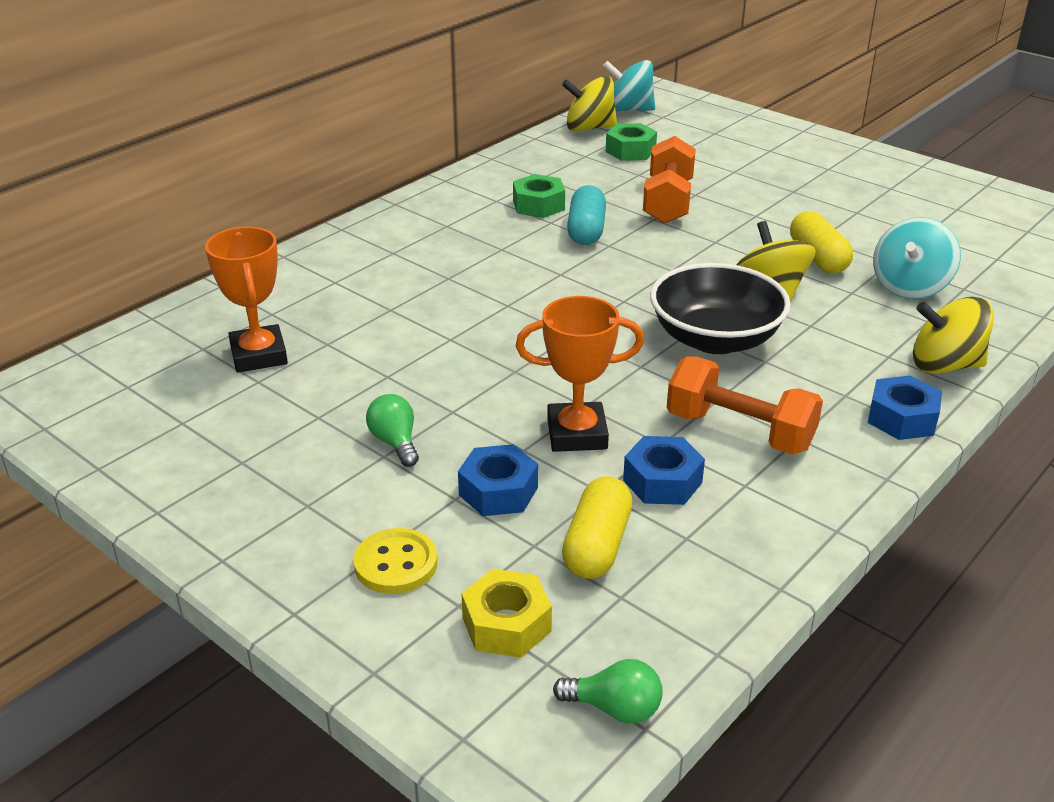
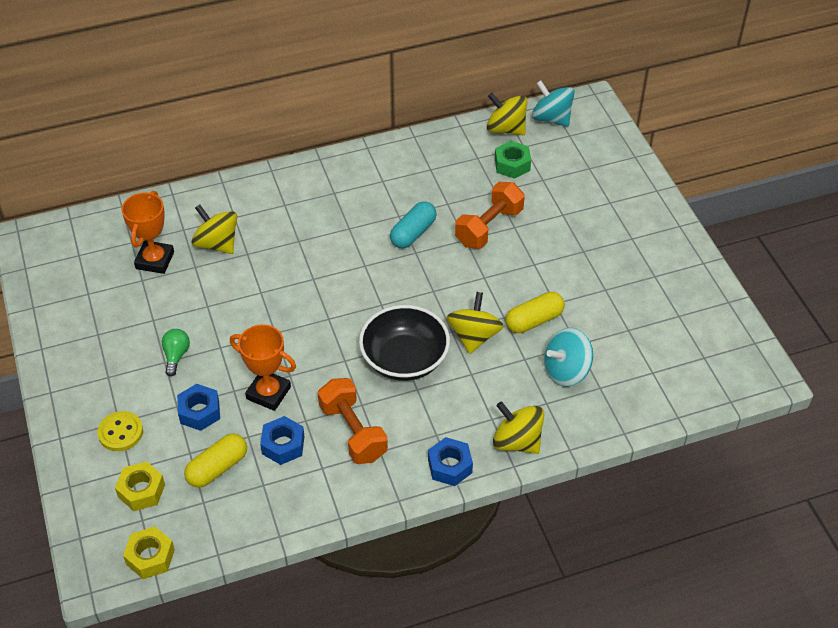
camera: 30 degrees right, 15 degrees up
(336, 312) = (217, 244): none -> yellow spinning top
(538, 205) = (404, 196): green nut -> none
(614, 708) = (150, 557): green light bulb -> yellow nut
(818, 258) = (534, 320): yellow capsule -> yellow capsule turned 45 degrees clockwise

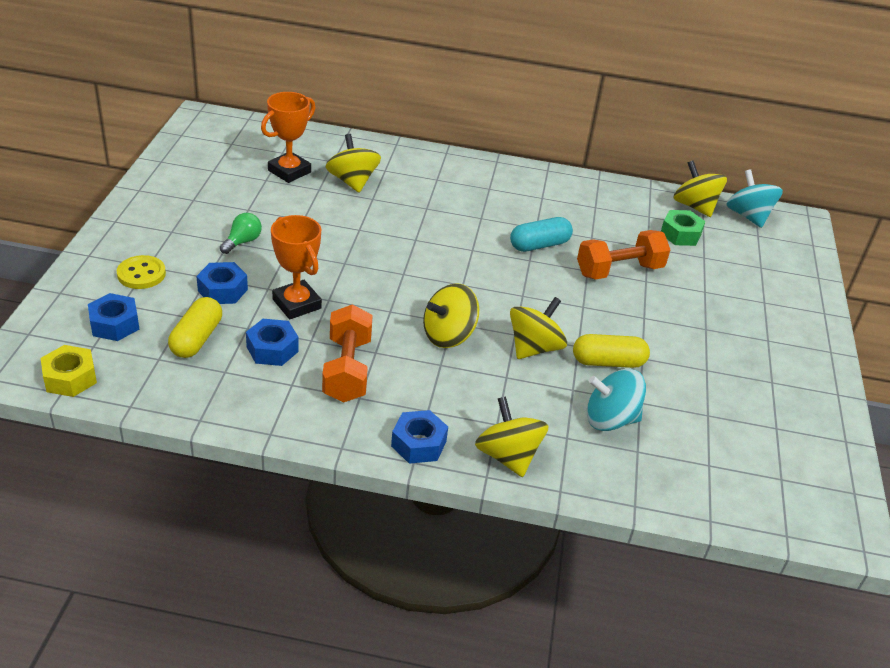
camera: 25 degrees right, 10 degrees down
(141, 491) = (115, 324): yellow nut -> blue nut
(217, 468) = (197, 339): yellow capsule -> yellow capsule turned 60 degrees counterclockwise
(404, 359) = (448, 335): black bowl -> yellow spinning top

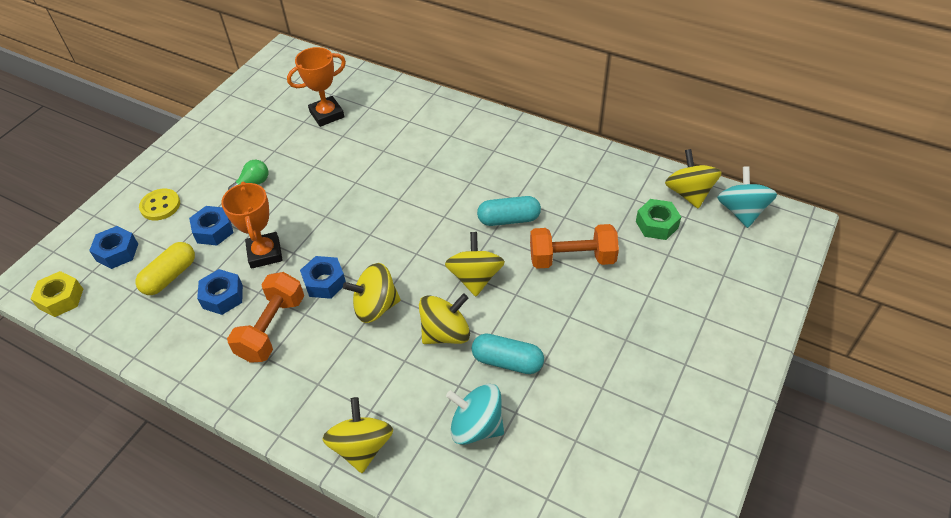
camera: 25 degrees right, 10 degrees up
(352, 181) = (375, 130): yellow spinning top -> yellow spinning top (475, 278)
(418, 443) = (292, 417): blue nut -> blue nut (324, 282)
(608, 362) = (507, 361): yellow capsule -> turquoise capsule

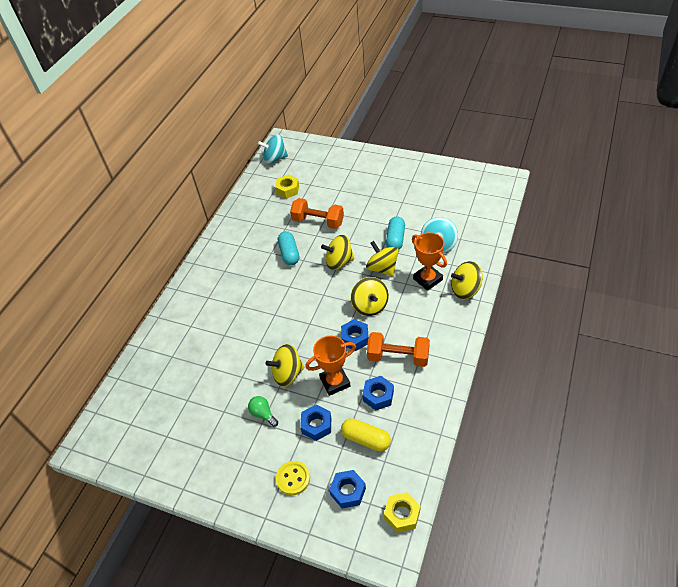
camera: 95 degrees left, 0 degrees up
(327, 114) = (179, 384): orange trophy -> orange trophy (427, 279)
(572, 259) = (318, 221): orange dumbbell -> orange dumbbell turned 60 degrees counterclockwise
(657, 224) = (287, 190): green nut -> yellow nut
(689, 193) = (262, 179): yellow spinning top -> yellow spinning top (288, 374)

